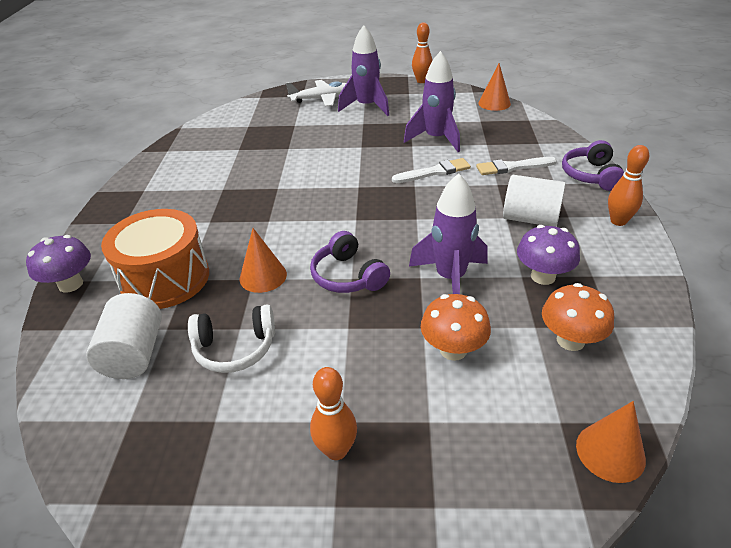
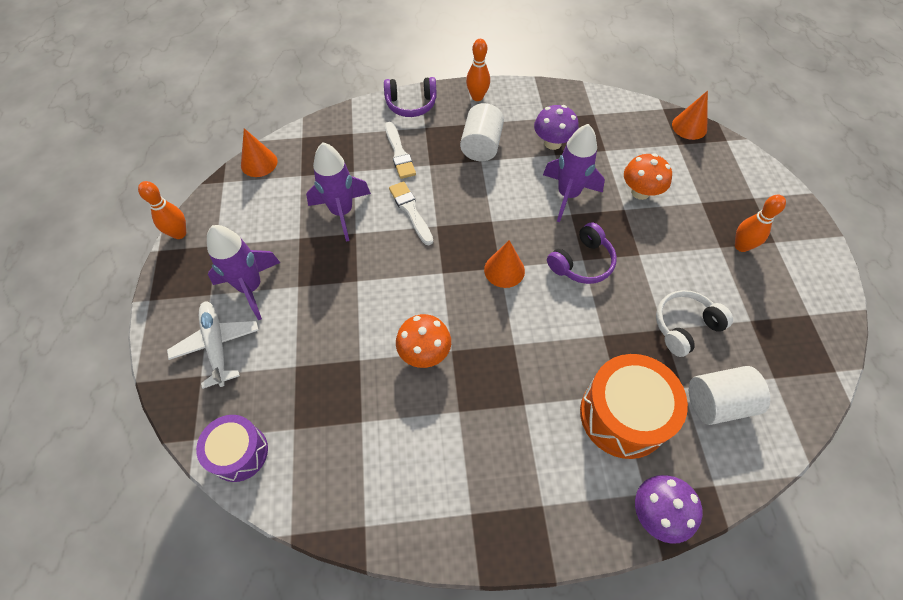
camera: 100 degrees left, 20 degrees up
(235, 348) = (685, 326): white headphones -> white headphones turned 105 degrees counterclockwise
(242, 110) = (239, 452): none -> purple drum
(263, 276) = (598, 328): orange cone -> orange cone (504, 270)
(570, 340) = (612, 134): orange mushroom -> orange mushroom (424, 352)

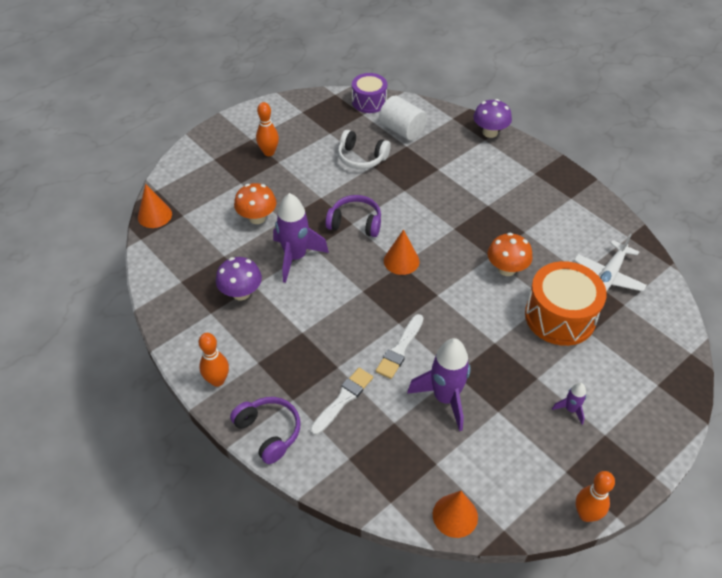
camera: 125 degrees left, 10 degrees down
(217, 345) = (630, 393): white plane -> white plane (608, 276)
(239, 452) = (667, 322): purple drum -> purple drum (369, 102)
(251, 287) = (570, 409): purple rocket -> purple rocket, size x0.48
(481, 146) = (284, 341): white cylinder -> none
(623, 415) = (449, 162): orange drum -> orange drum (560, 316)

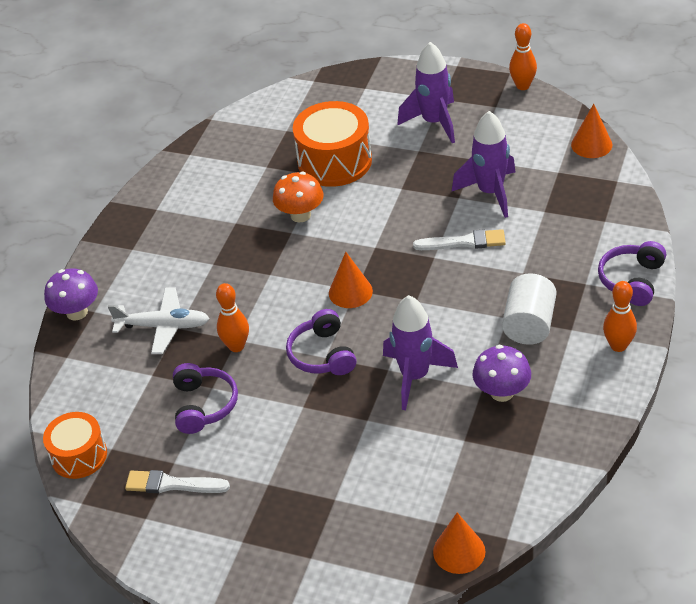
camera: 115 degrees left, 5 degrees down
(257, 218) = (382, 445): orange mushroom -> none
(269, 152) = (256, 504): orange bowling pin -> orange bowling pin (236, 346)
(343, 399) = (553, 252): white brush -> white brush (172, 484)
(361, 158) = (204, 405): white headphones -> purple headphones
(369, 102) = (79, 456): purple drum -> orange drum
(402, 130) = (122, 393): white cylinder -> white cylinder (529, 324)
(570, 409) = (434, 122): purple rocket -> purple rocket, size x2.08
(608, 276) = (256, 150): white plane -> white plane (163, 326)

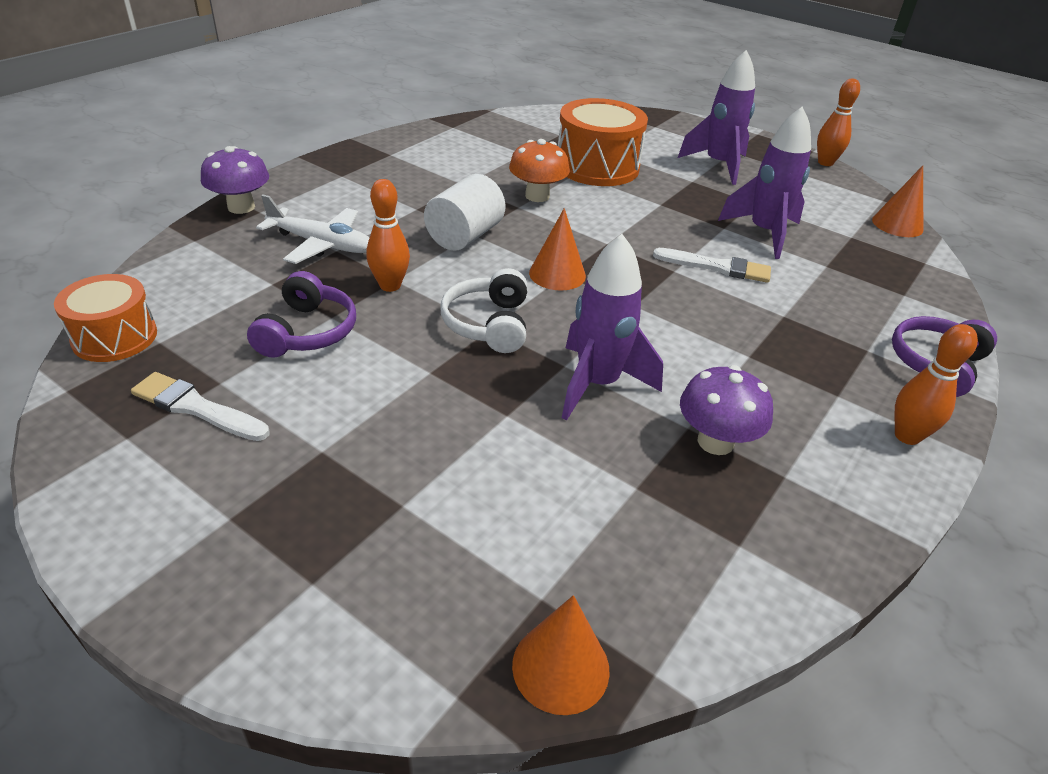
camera: 10 degrees right, 5 degrees down
(322, 354) = (488, 324): purple headphones -> white headphones
(529, 324) = (778, 372): white cylinder -> white cylinder (465, 236)

